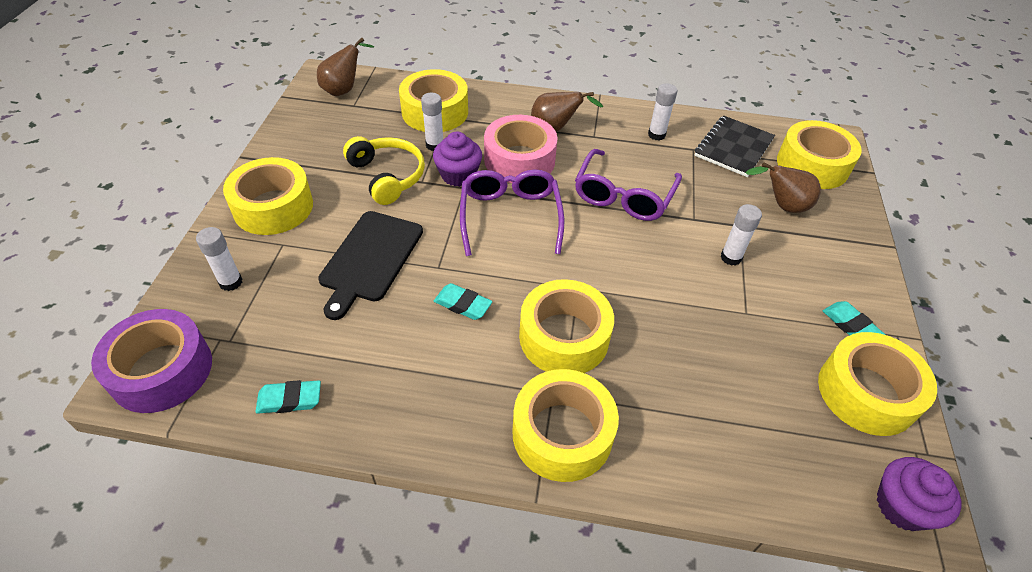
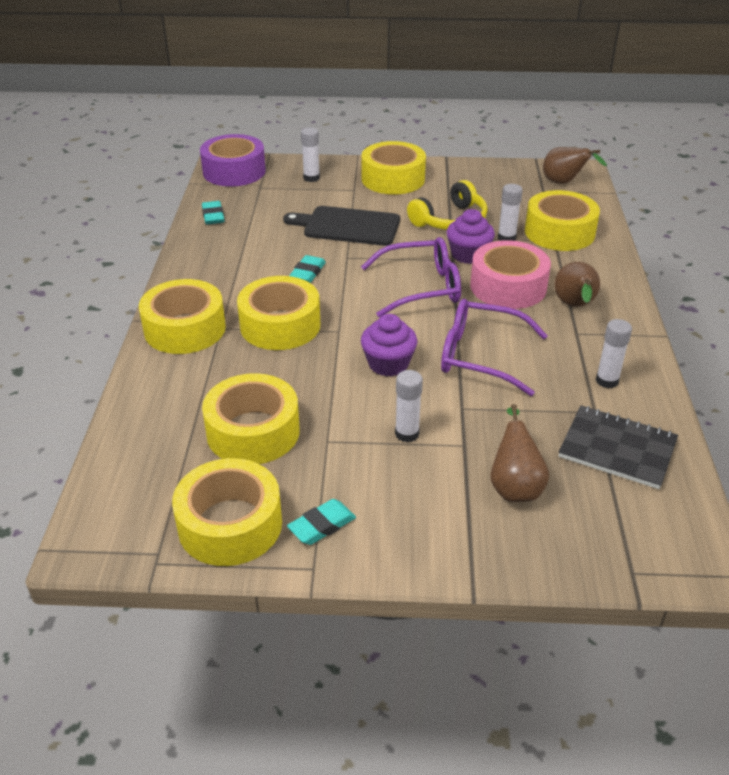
camera: 85 degrees right, 10 degrees down
(812, 165) = (619, 528): yellow tape -> yellow tape (253, 432)
(902, 506) = (102, 529): purple cupcake -> purple cupcake (388, 364)

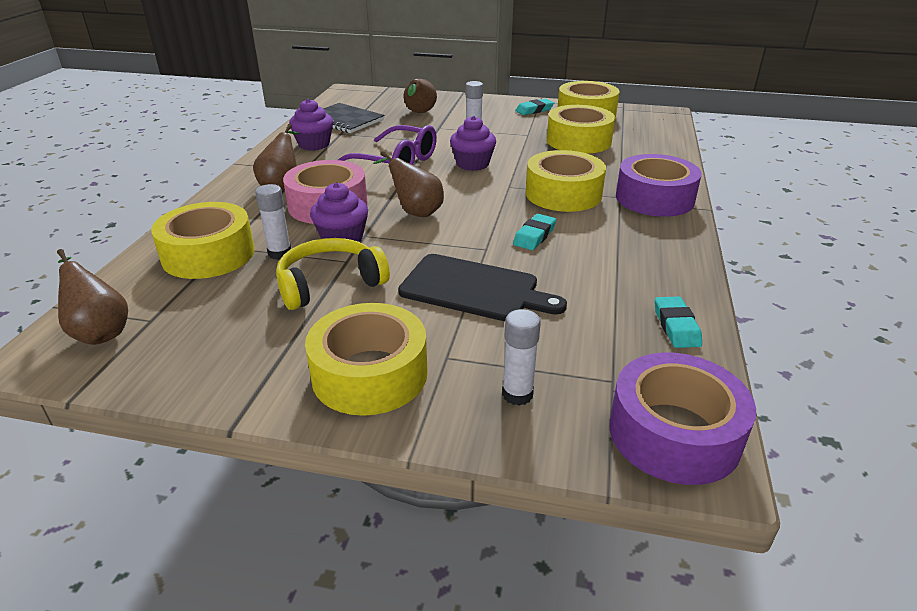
camera: 170 degrees left, 5 degrees down
(185, 329) = (654, 198): yellow tape -> purple tape
(421, 287) = (415, 212): purple glasses -> brown pear
(607, 381) = (314, 144): white glue stick -> purple cupcake

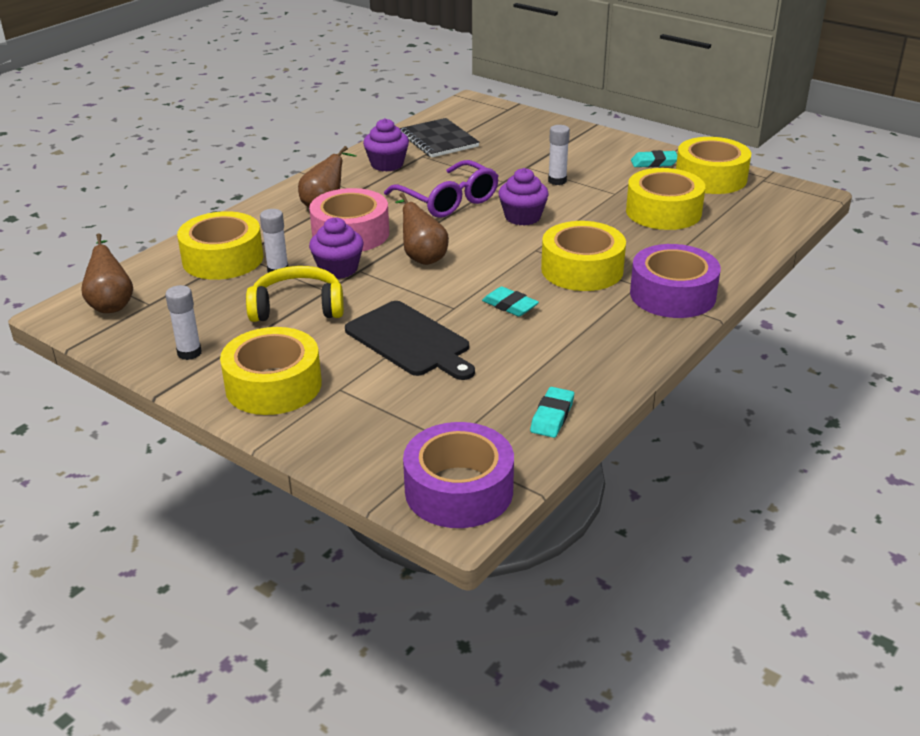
camera: 25 degrees right, 0 degrees up
(419, 113) = (522, 145): brown pear -> none
(517, 394) = (368, 430): white glue stick -> white glue stick (189, 353)
(534, 236) = (510, 306): turquoise eraser -> turquoise eraser turned 75 degrees clockwise

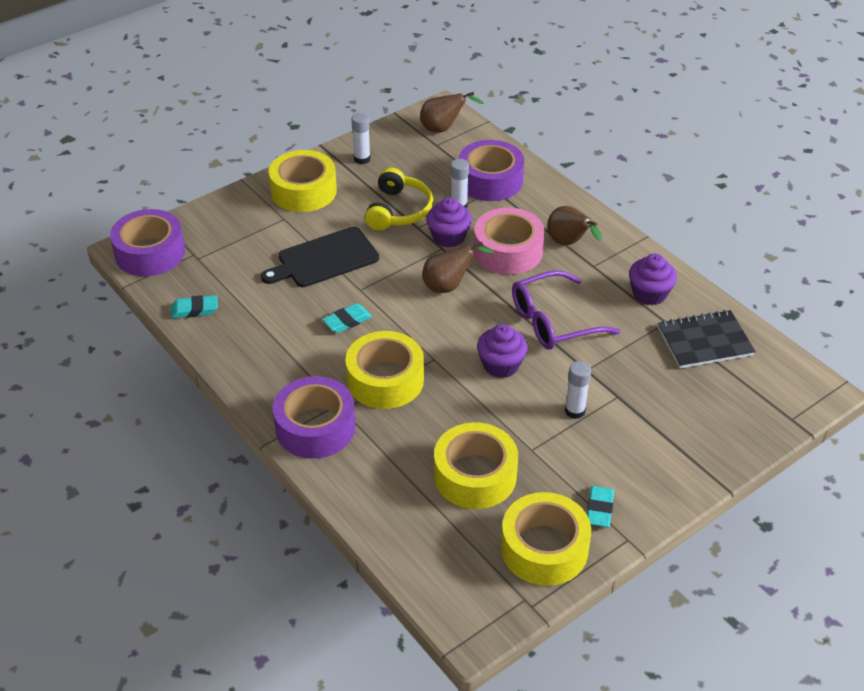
camera: 105 degrees right, 10 degrees up
(223, 259) = (490, 180): yellow tape -> purple tape
(552, 416) = (194, 310): turquoise eraser -> turquoise eraser turned 45 degrees counterclockwise

